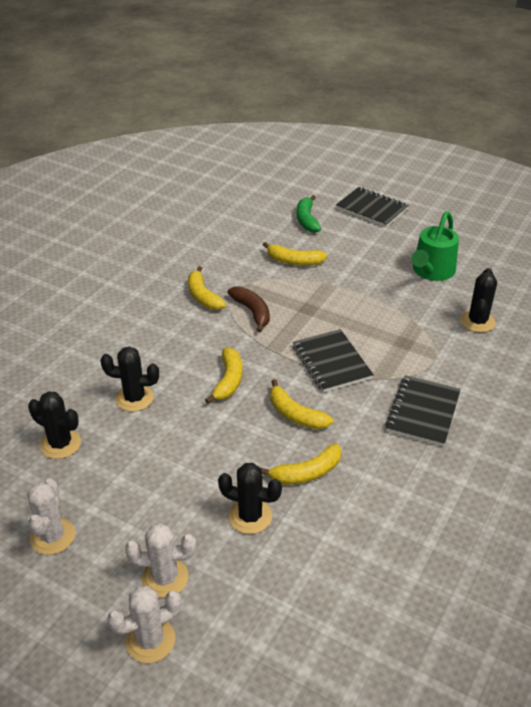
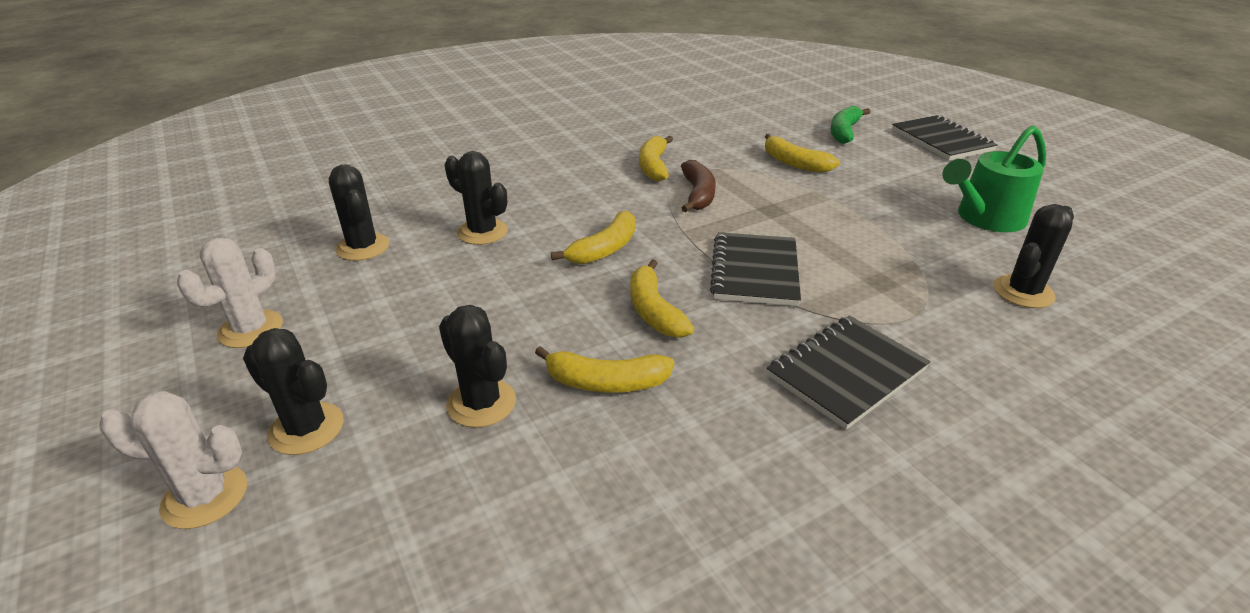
camera: 30 degrees right, 5 degrees down
(165, 578) = (306, 428): white cactus -> black cactus

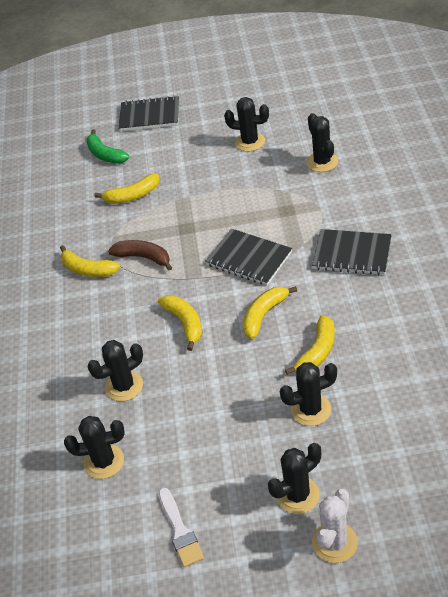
camera: 60 degrees left, 10 degrees up
(251, 329) = (180, 531): white cactus -> white brush
(654, 311) = (264, 315): yellow banana -> yellow banana turned 120 degrees clockwise
(846, 373) = (352, 254): black notebook -> black notebook turned 60 degrees counterclockwise
(985, 218) = (250, 142): green watering can -> black cactus

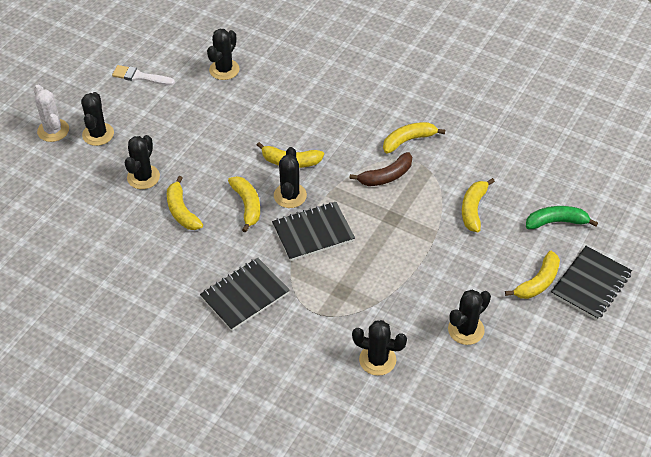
camera: 120 degrees right, 5 degrees up
(124, 386) = (271, 105): black cactus -> black cactus (290, 195)
(172, 135) = (537, 282): none -> yellow banana

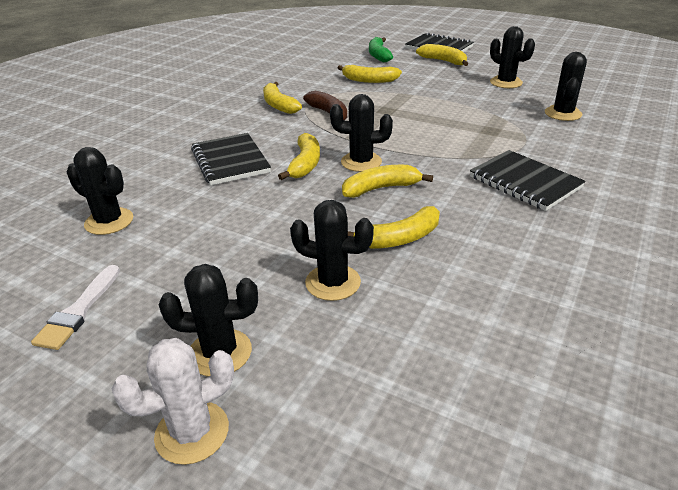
camera: 90 degrees left, 15 degrees down
(313, 233) = (415, 147): black notebook -> black notebook (230, 161)

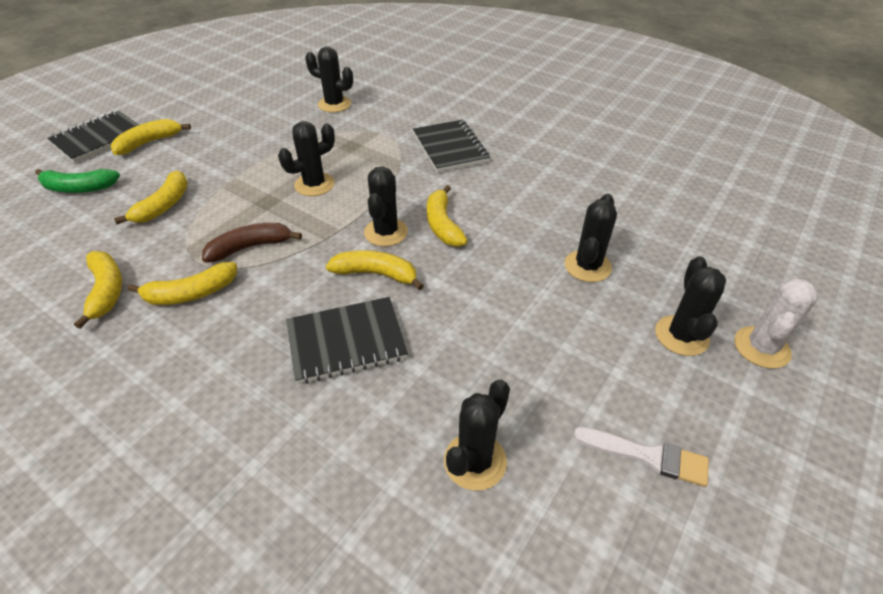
camera: 85 degrees left, 10 degrees up
(192, 432) = (761, 347): white cactus -> white cactus turned 60 degrees clockwise
(399, 238) = (526, 223): yellow banana -> yellow banana (106, 291)
(506, 82) = (245, 117): black cactus -> black cactus (314, 184)
(524, 182) = (450, 148): black notebook -> black notebook turned 75 degrees counterclockwise

